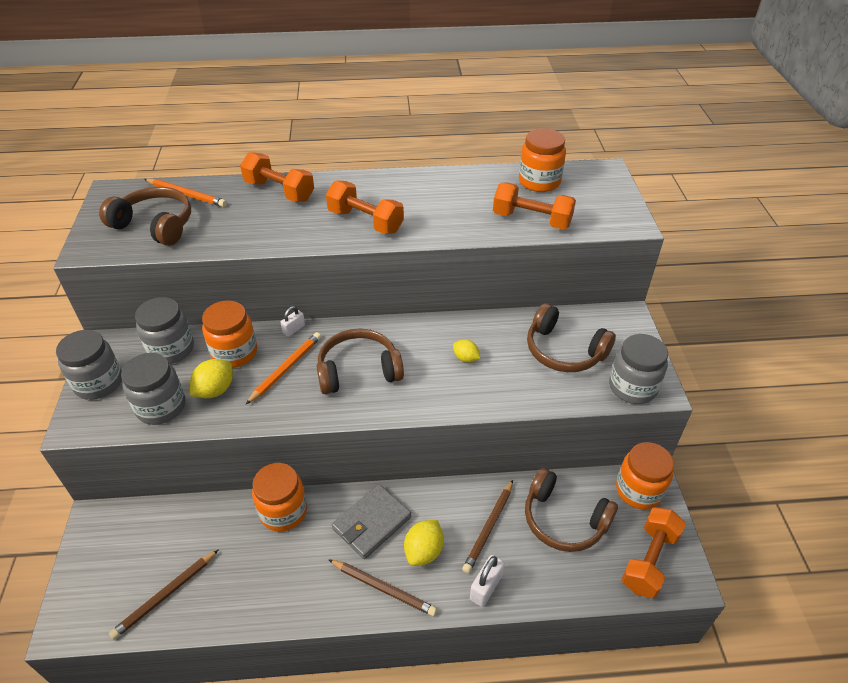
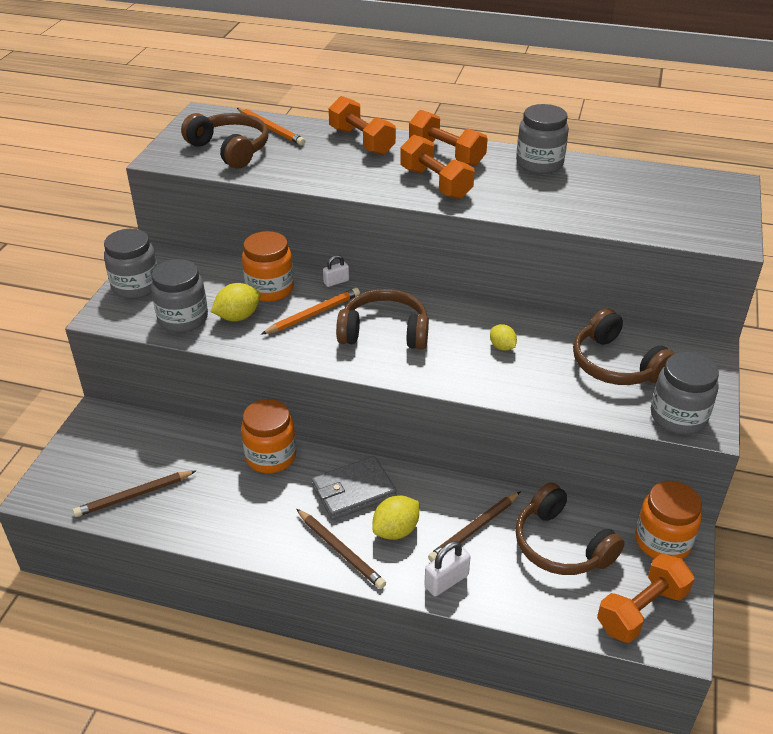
camera: 20 degrees right, 5 degrees down
(171, 349) = (212, 273): grey jar -> grey jar (539, 164)
(531, 220) = (616, 215): orange dumbbell -> orange dumbbell (446, 154)
(539, 182) = (645, 181): orange jar -> none

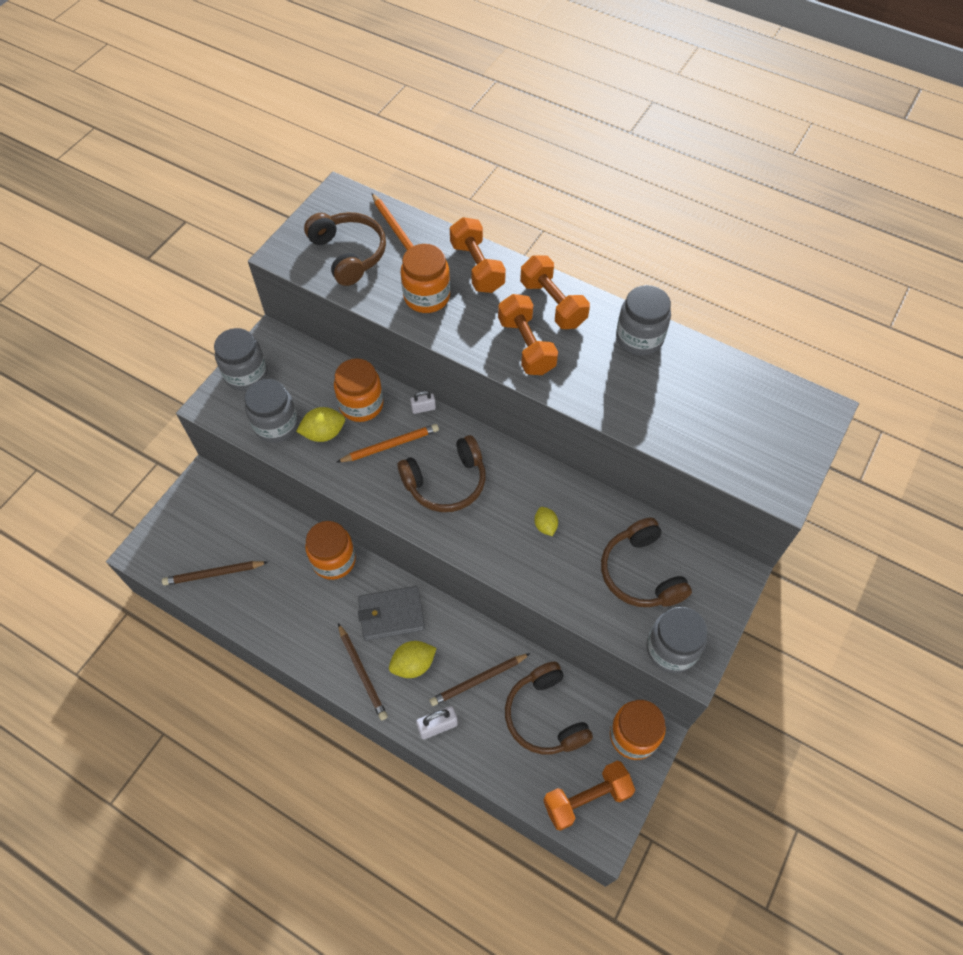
camera: 15 degrees right, 20 degrees up
(321, 166) = (427, 297): none -> orange jar
(384, 332) = (446, 482): brown headphones -> brown headphones turned 135 degrees clockwise

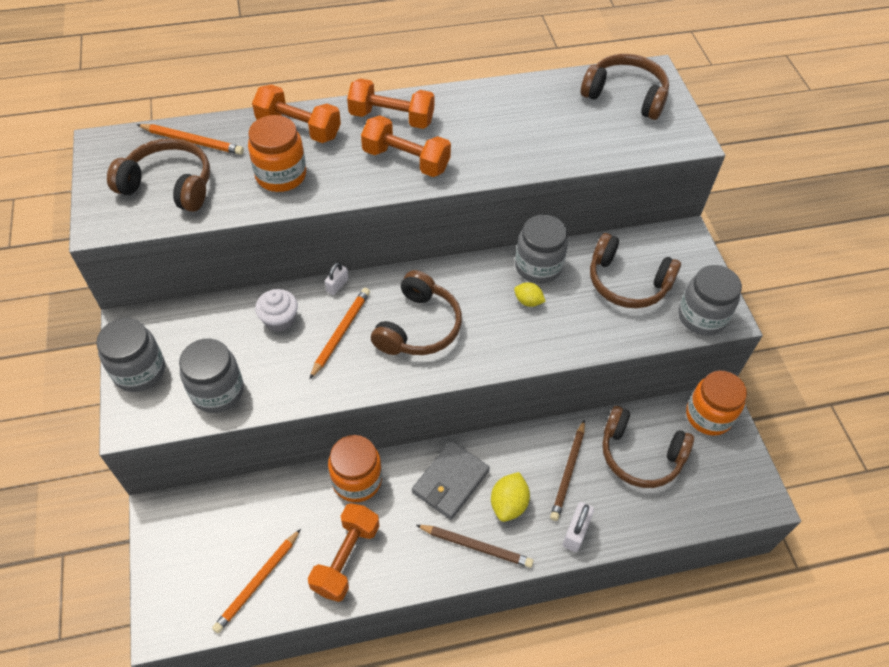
camera: 45 degrees left, 5 degrees down
(214, 574) = (258, 582): brown pencil -> orange pencil
(324, 433) = (271, 366): yellow lemon -> none
(361, 404) = (279, 320): orange jar -> white cupcake
(586, 798) = (726, 486): orange dumbbell -> orange dumbbell (346, 558)
(639, 338) = (483, 102): grey jar -> grey jar (538, 267)
(770, 413) = (625, 95): none -> brown headphones

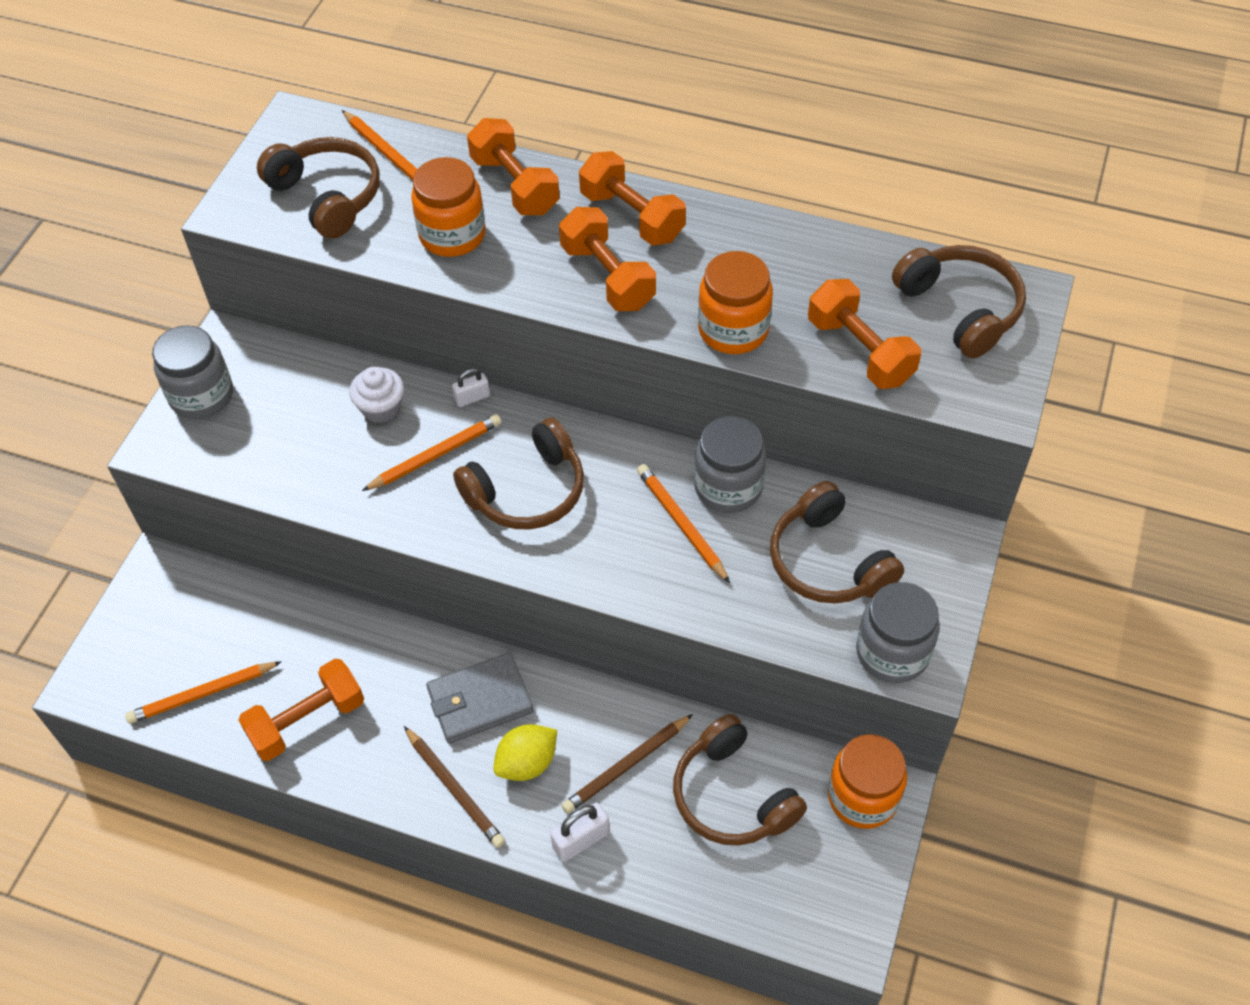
camera: 35 degrees right, 0 degrees up
(217, 391) = (262, 456): grey jar -> none
(357, 480) = (378, 642): orange jar -> orange jar (733, 330)
(528, 301) = (681, 524): yellow lemon -> orange pencil
(591, 142) = (860, 351): none -> orange dumbbell

